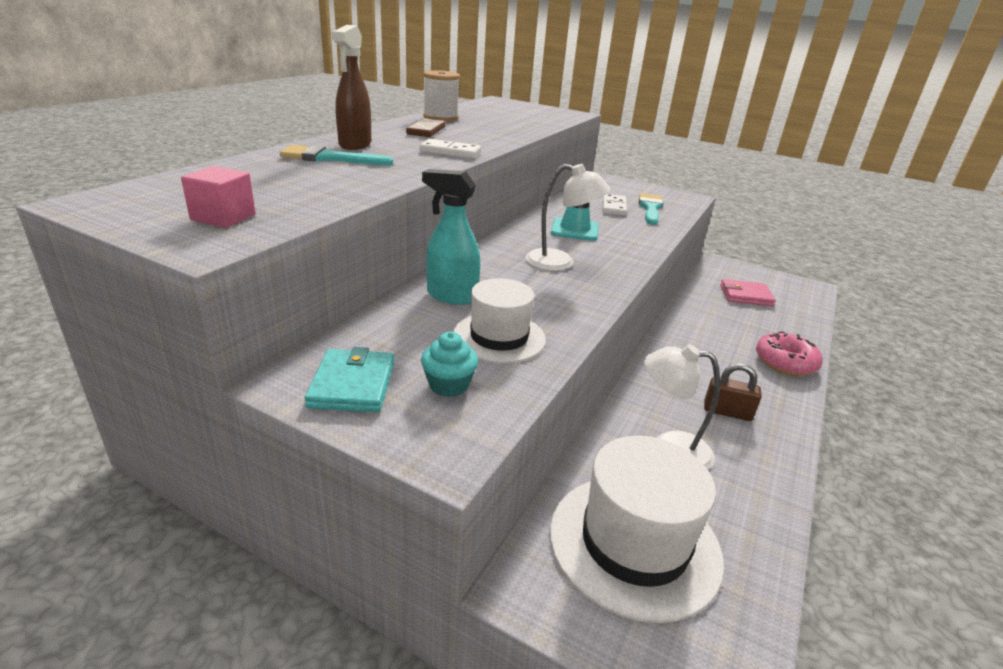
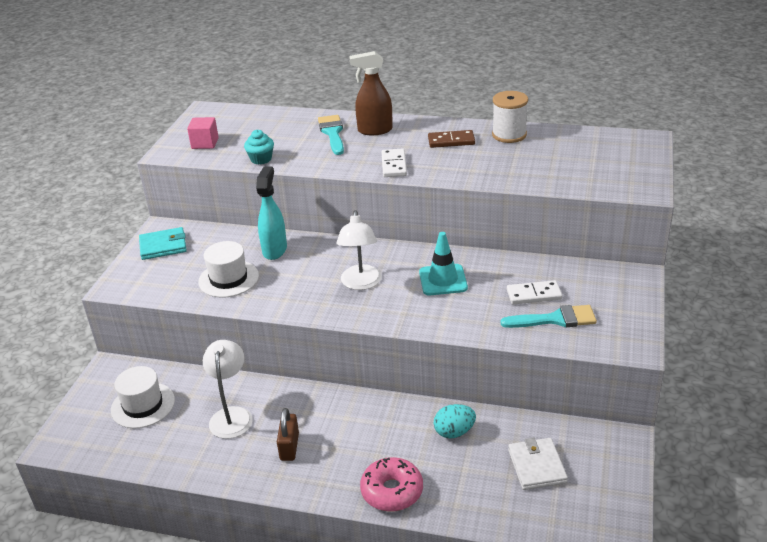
camera: 80 degrees right, 5 degrees up
(448, 385) = (171, 273): turquoise cupcake -> turquoise cupcake (261, 159)
(634, 543) = (143, 405): white hat -> white hat, size x0.63
(706, 318) = (454, 432): none -> turquoise egg
(745, 295) = (537, 466): pink wallet -> white wallet

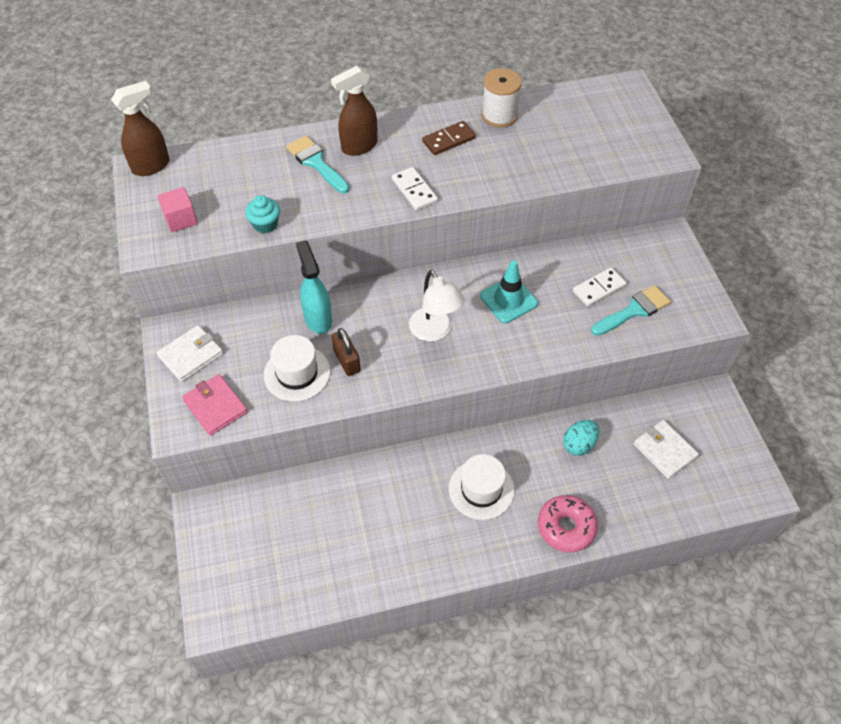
camera: 30 degrees left, 20 degrees up
(143, 405) = (271, 536): white hat -> white hat (481, 489)
(152, 281) = (215, 406): none -> pink wallet
(163, 246) = (191, 355): turquoise wallet -> white wallet
(214, 111) = (151, 166): none -> brown spray bottle
(232, 415) = (369, 510): white lamp -> none
(289, 447) = (447, 521): brown padlock -> brown padlock (347, 360)

